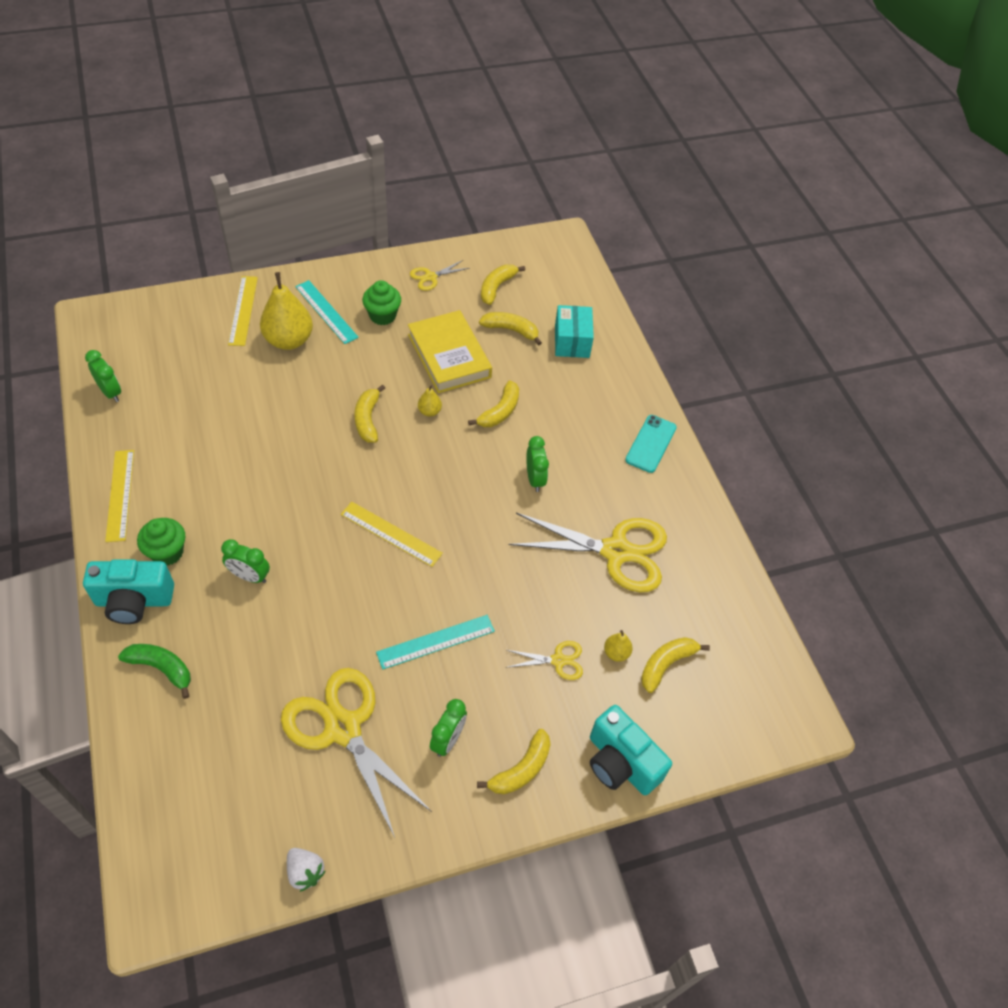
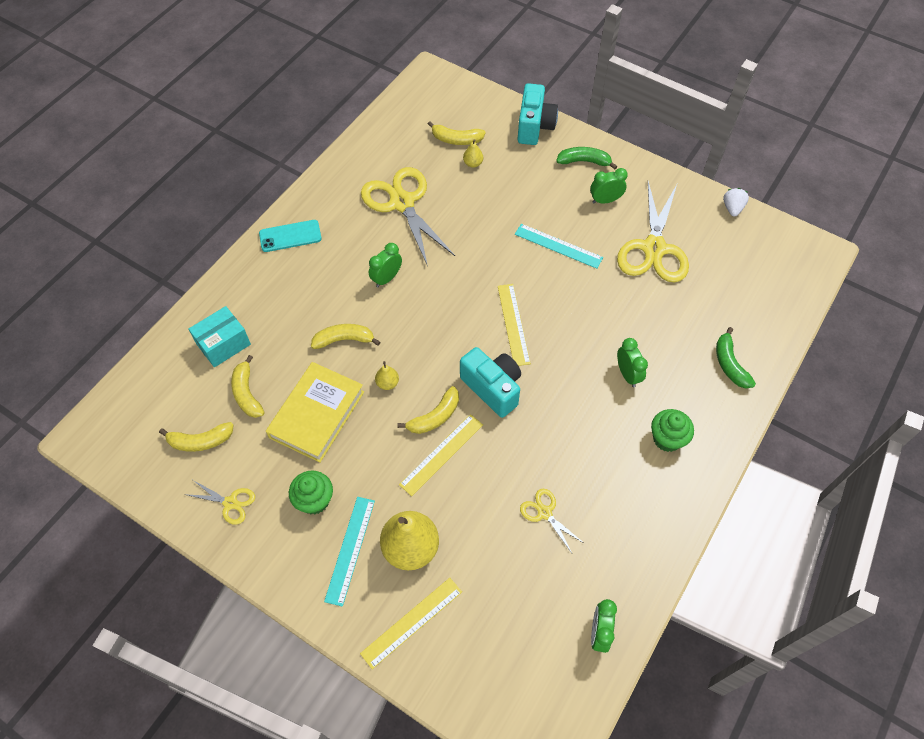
camera: 125 degrees left, 5 degrees up
(120, 495) = (665, 517): yellow ruler -> yellow ruler (441, 454)
(134, 601) = (715, 423): turquoise camera -> turquoise camera (492, 388)
(521, 769) = (584, 161): yellow banana -> green banana
(558, 661) = (506, 184): yellow scissors -> yellow scissors (544, 512)

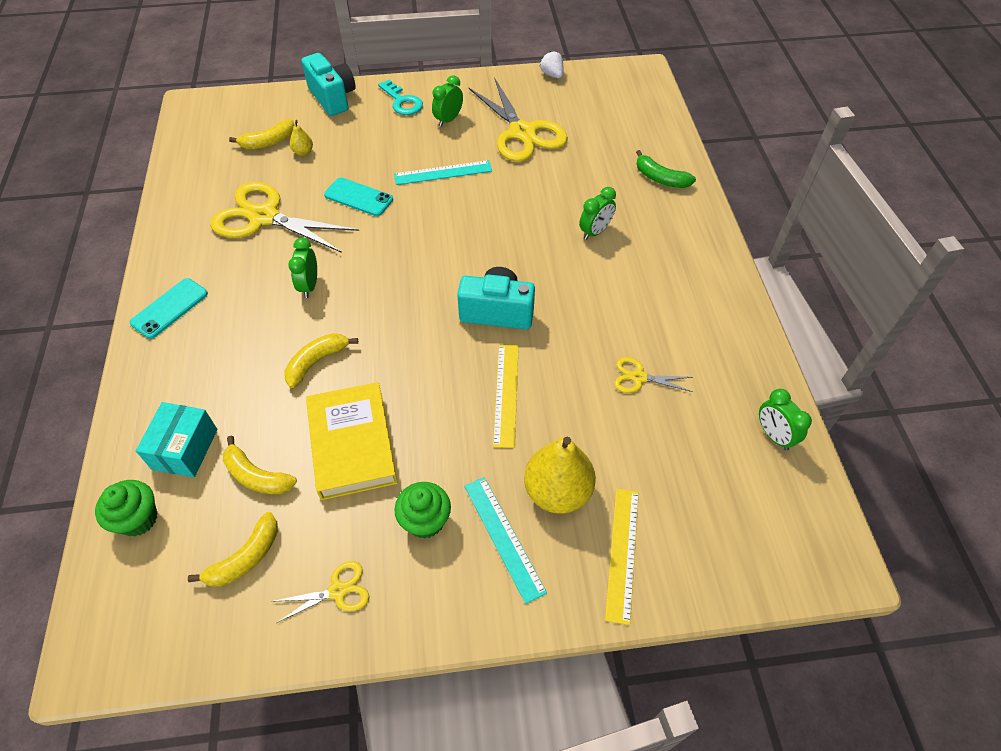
camera: 40 degrees left, 5 degrees down
(387, 383) = (397, 370): yellow pear -> none
(435, 417) = (469, 368): yellow banana -> none
(479, 228) = (358, 197): none -> turquoise phone
(513, 324) = (464, 252): yellow ruler -> none
(584, 161) = (402, 101): green banana -> turquoise key
(627, 374) = (595, 232): green clock -> green clock turned 105 degrees clockwise
(667, 439) = (671, 258): green cupcake -> green cupcake (138, 519)

